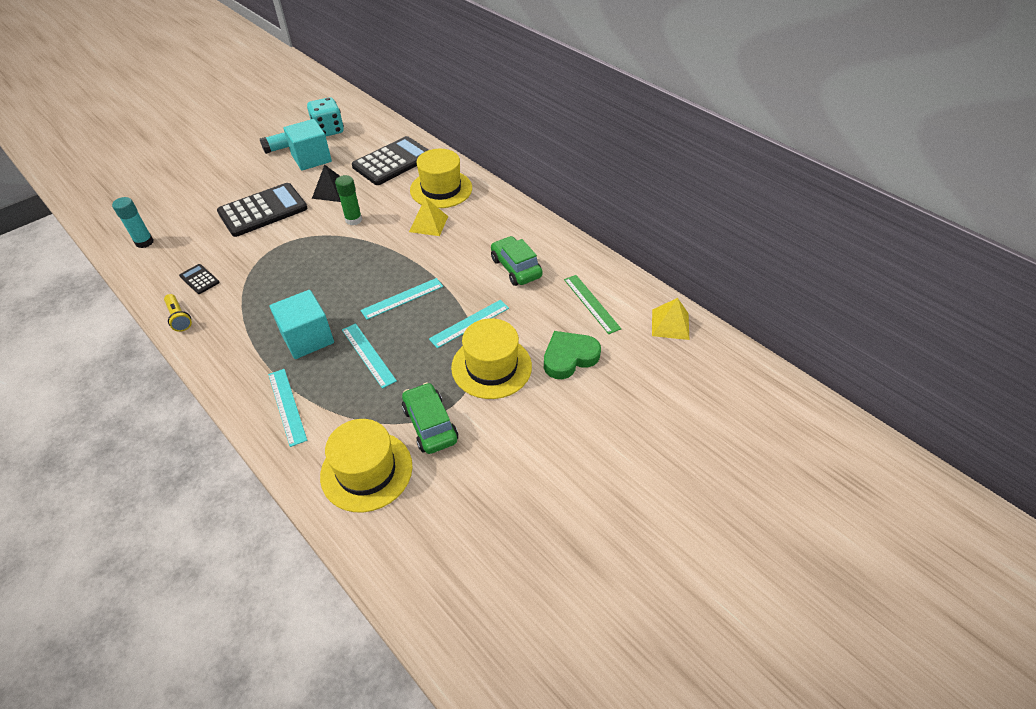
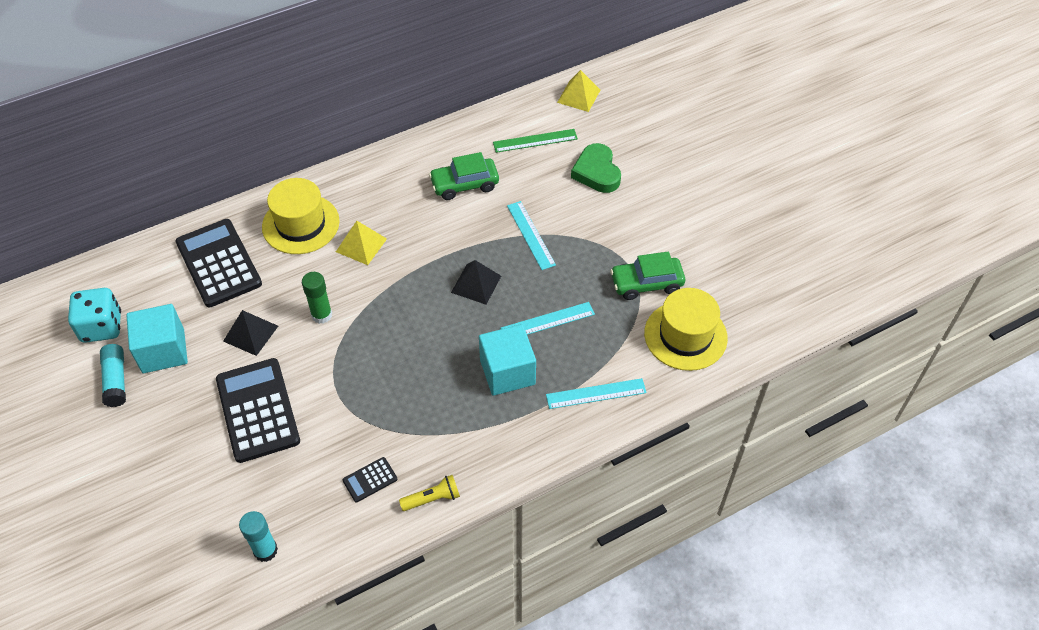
camera: 75 degrees left, 5 degrees up
(402, 298) = (476, 284): turquoise ruler -> black pyramid
(491, 367) = (591, 228): yellow hat -> none

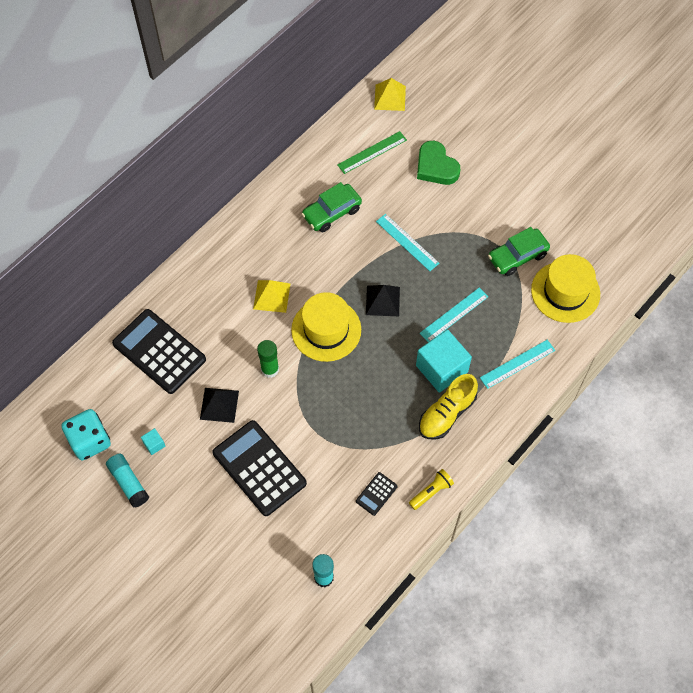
camera: 20 degrees left, 10 degrees up
(163, 351) = (154, 444): turquoise cube -> turquoise cube, size x0.42
(301, 224) = (211, 293): yellow hat -> yellow hat (326, 330)
(490, 420) = (446, 413): none -> yellow shoe

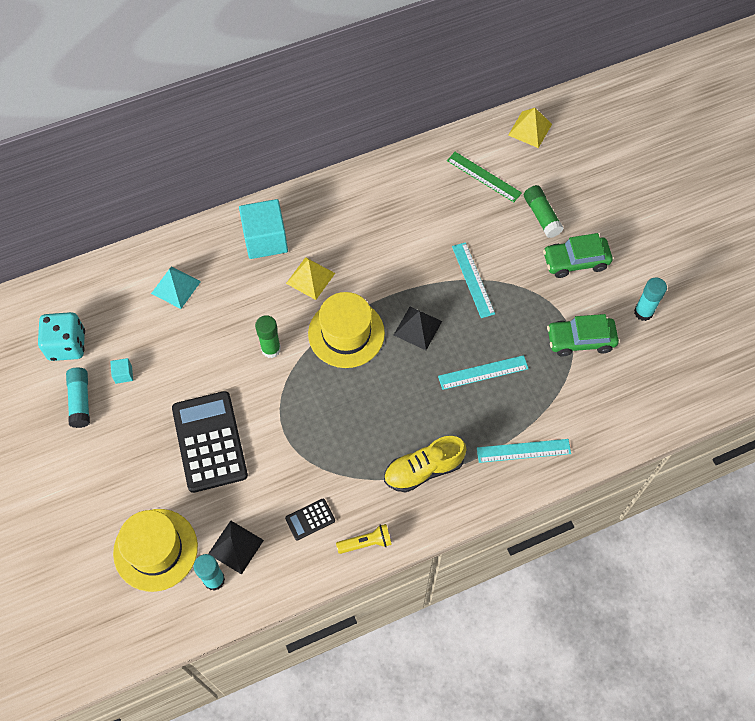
camera: 25 degrees right, 0 degrees up
(159, 351) = (176, 287): black calculator -> turquoise pyramid
(219, 405) = (204, 363): black pyramid -> black pyramid (235, 547)
(331, 212) = (412, 220): green car -> green car (575, 261)
(372, 152) = (483, 177): green ruler -> green ruler turned 45 degrees clockwise
(436, 167) = (541, 216): green heart -> green glue stick
(441, 369) = (442, 422): turquoise cube -> turquoise cube (265, 239)
(555, 213) = (643, 312): none -> turquoise glue stick
(565, 292) = (613, 398): yellow hat -> yellow hat (155, 549)

